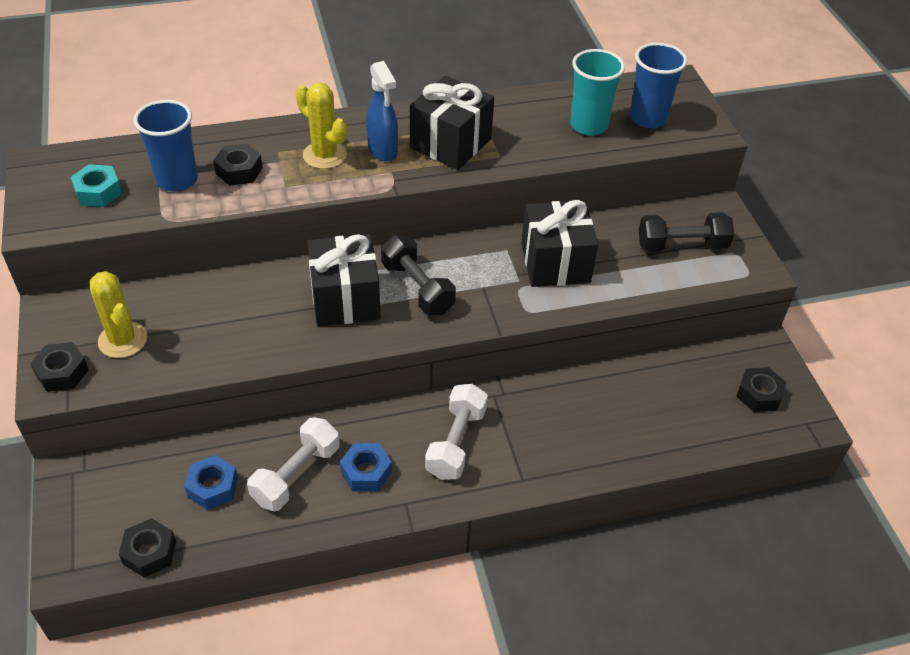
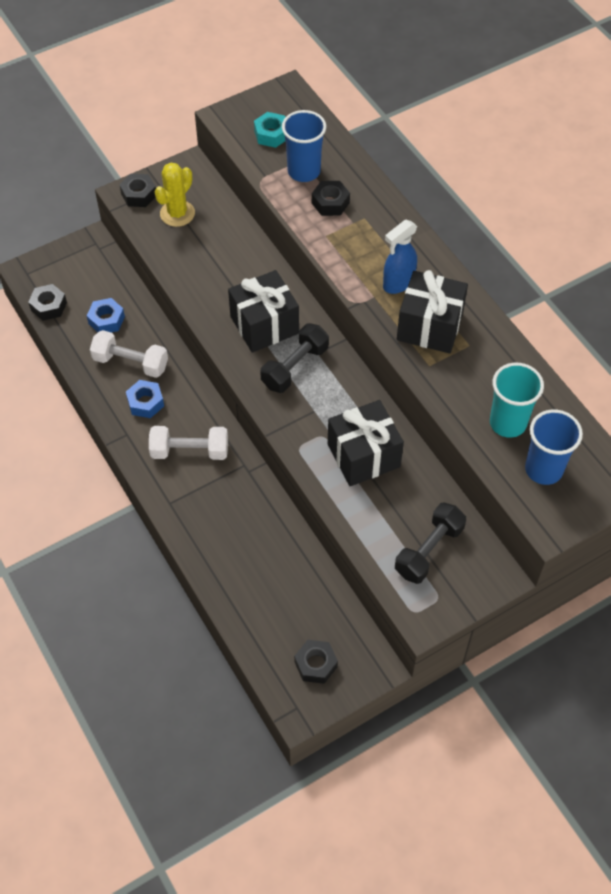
camera: 75 degrees right, 10 degrees up
(324, 155) = (373, 248): yellow cactus -> none
(682, 245) = (429, 550): black dumbbell -> black dumbbell turned 60 degrees clockwise

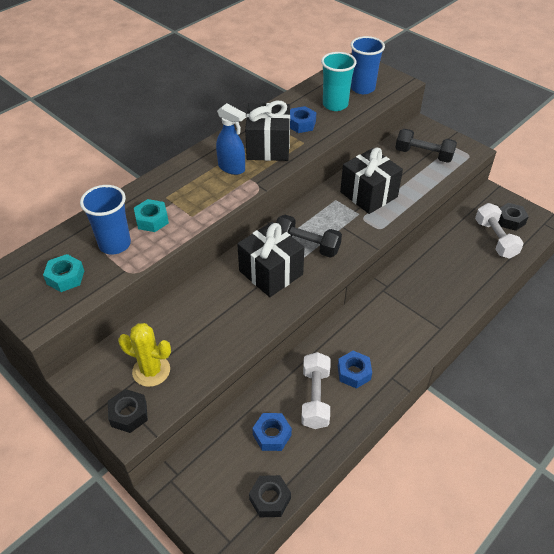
camera: 105 degrees left, 10 degrees down
(190, 451) = (387, 327): white dumbbell -> white dumbbell (495, 239)
(330, 203) = (152, 220): black nut -> turquoise nut
(470, 372) = (301, 124): none -> blue nut

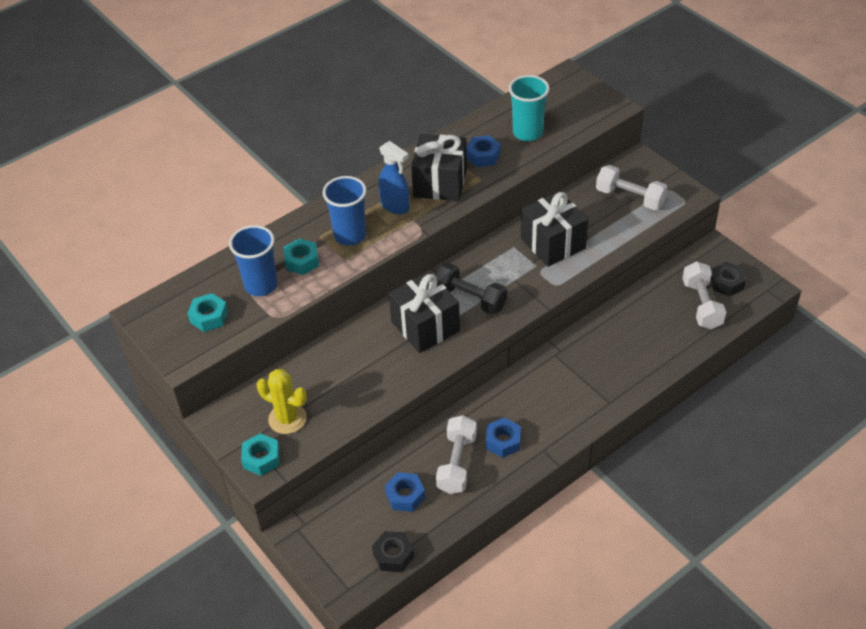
camera: 10 degrees right, 0 degrees up
(129, 414) = (261, 458): black nut -> turquoise nut
(362, 88) = (565, 112): blue cup -> blue cup (350, 235)
(423, 155) = (630, 197): black dumbbell -> white dumbbell

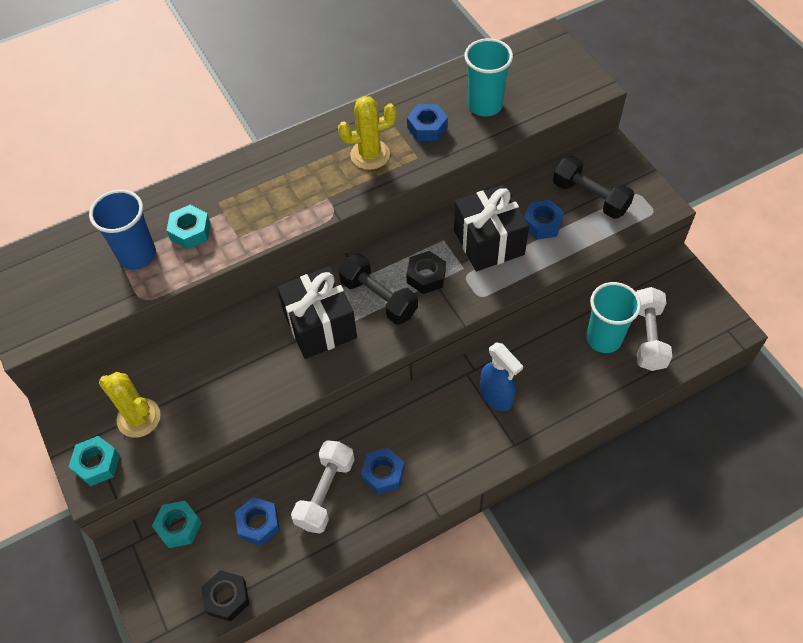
camera: 10 degrees right, 10 degrees up
(209, 317) = (70, 286): turquoise nut -> turquoise nut (179, 527)
(350, 235) = (252, 207): blue cup -> none
(395, 206) = (312, 177): blue spray bottle -> blue spray bottle (496, 397)
(440, 183) = (370, 155): black gift -> yellow cactus
(595, 223) = (542, 224): none -> blue nut
(630, 197) = (590, 197): white dumbbell -> black dumbbell
(665, 311) = (604, 338): none -> turquoise cup
(727, 283) = (683, 314): black nut -> black nut (426, 276)

